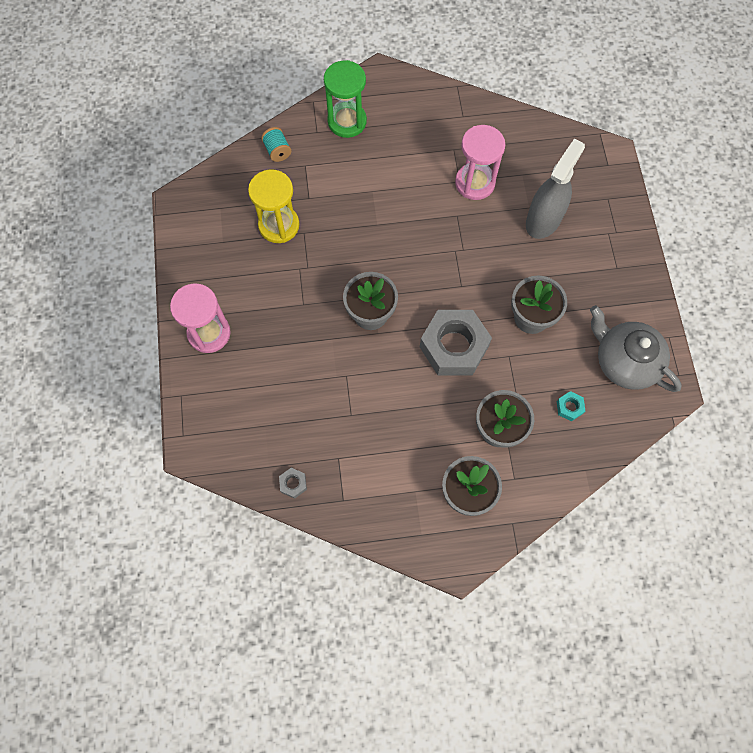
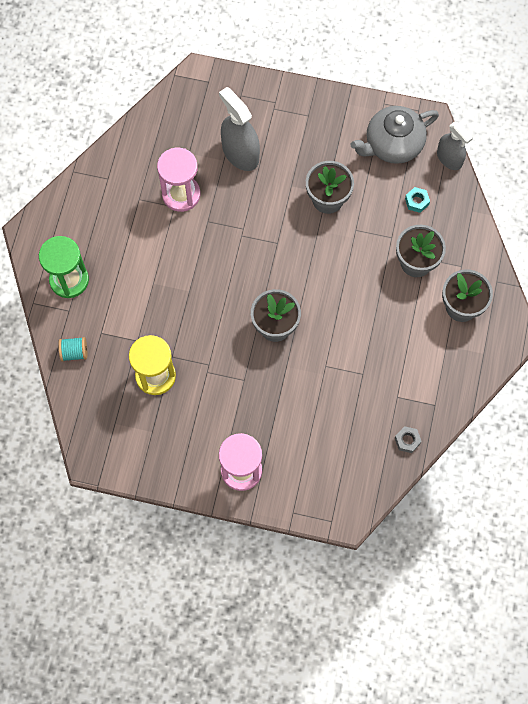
camera: 70 degrees left, 0 degrees up
(454, 347) = (331, 269): grey nut -> none
(637, 426) = (449, 158): none -> grey spray bottle

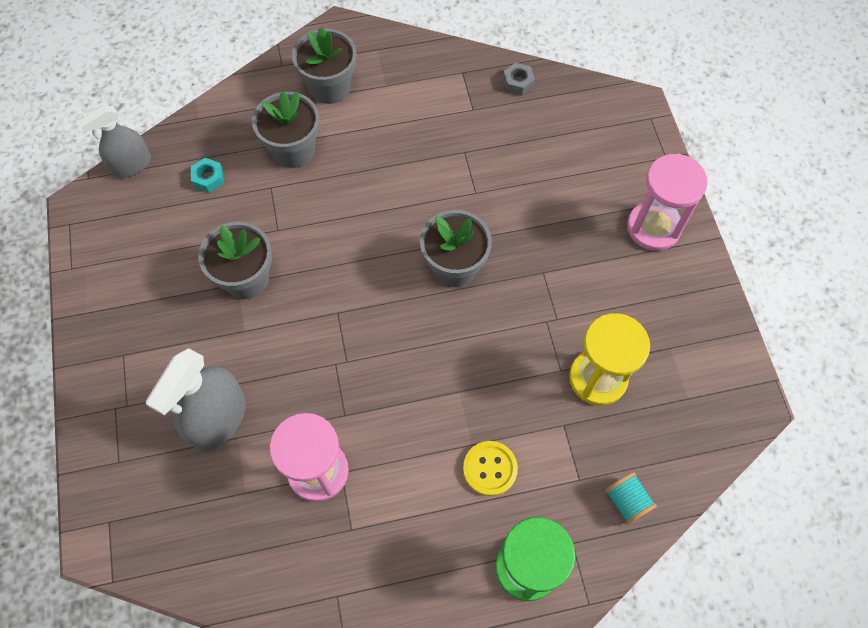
camera: 115 degrees left, 5 degrees down
(133, 286) = (490, 469): none -> yellow button
(392, 144) = (133, 234): grey teapot -> none
(449, 158) = (131, 165): grey spray bottle -> grey spray bottle turned 150 degrees counterclockwise

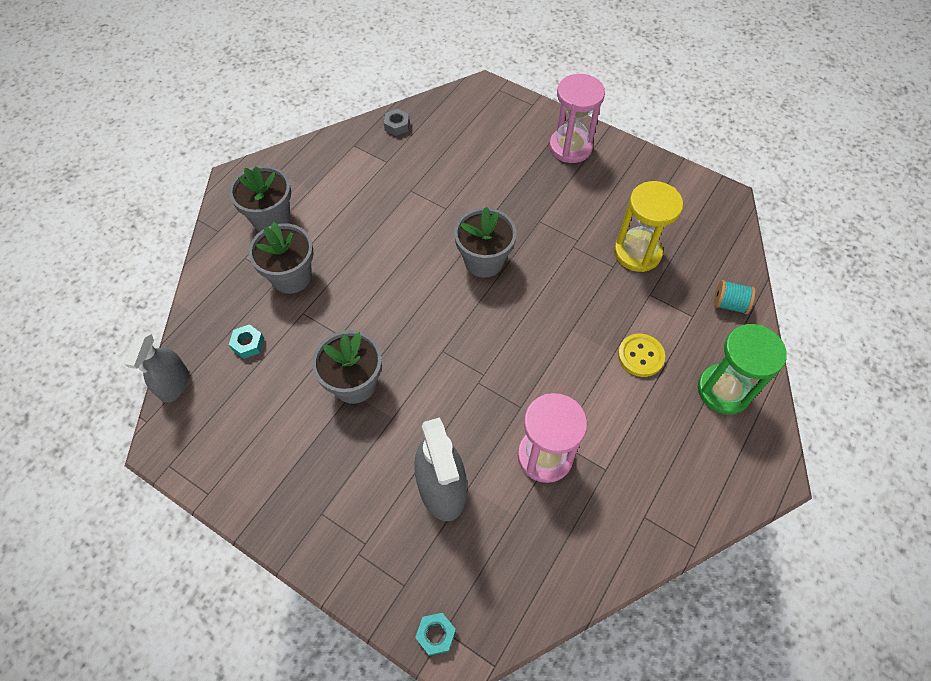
camera: 45 degrees left, 5 degrees down
(100, 518) = (436, 634): none -> turquoise nut

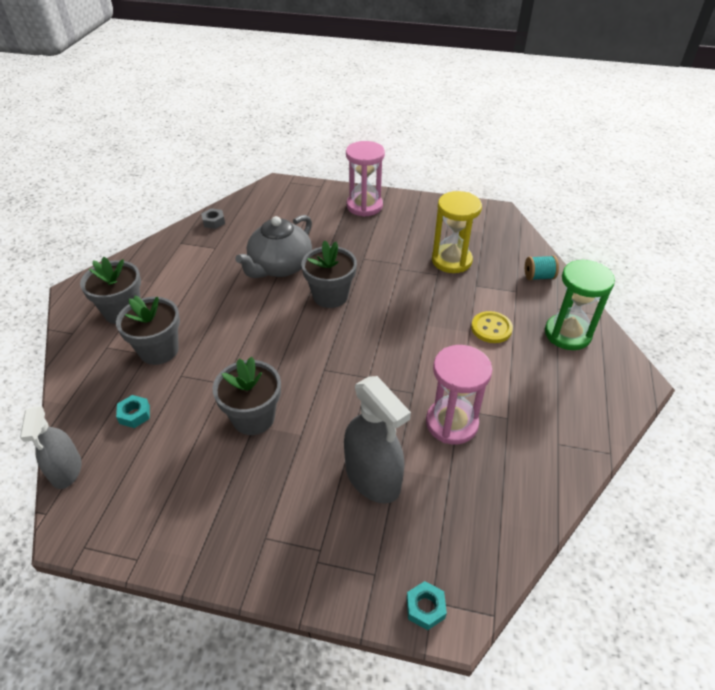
camera: 20 degrees left, 15 degrees down
(445, 207) = (280, 266): none -> grey teapot

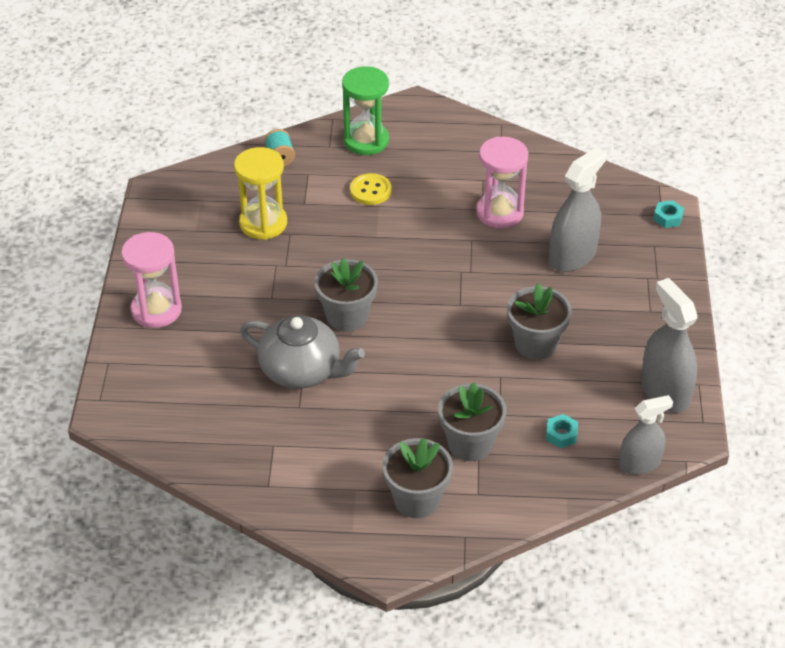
camera: 100 degrees left, 0 degrees up
(142, 519) = (665, 392): none -> grey spray bottle
(213, 222) = (214, 462): grey nut -> none

